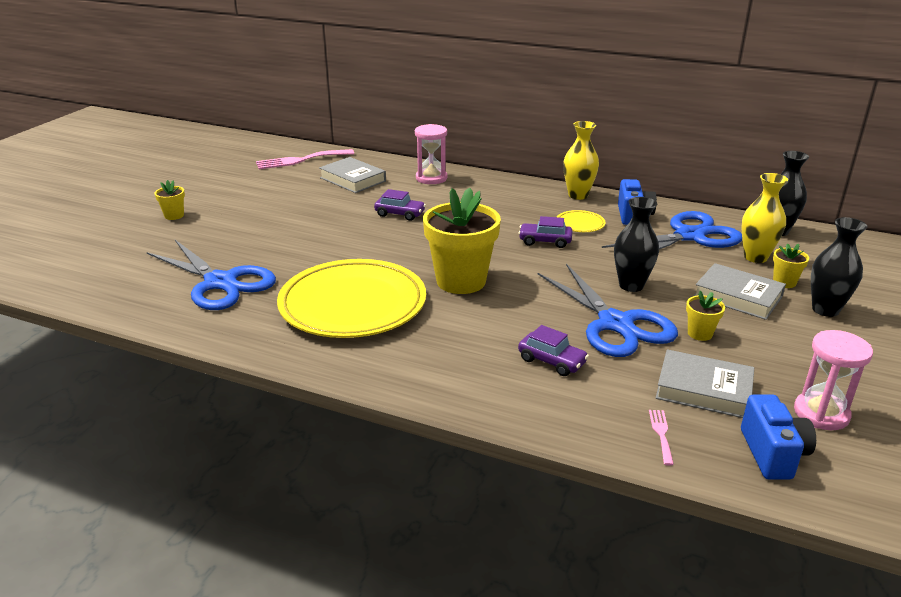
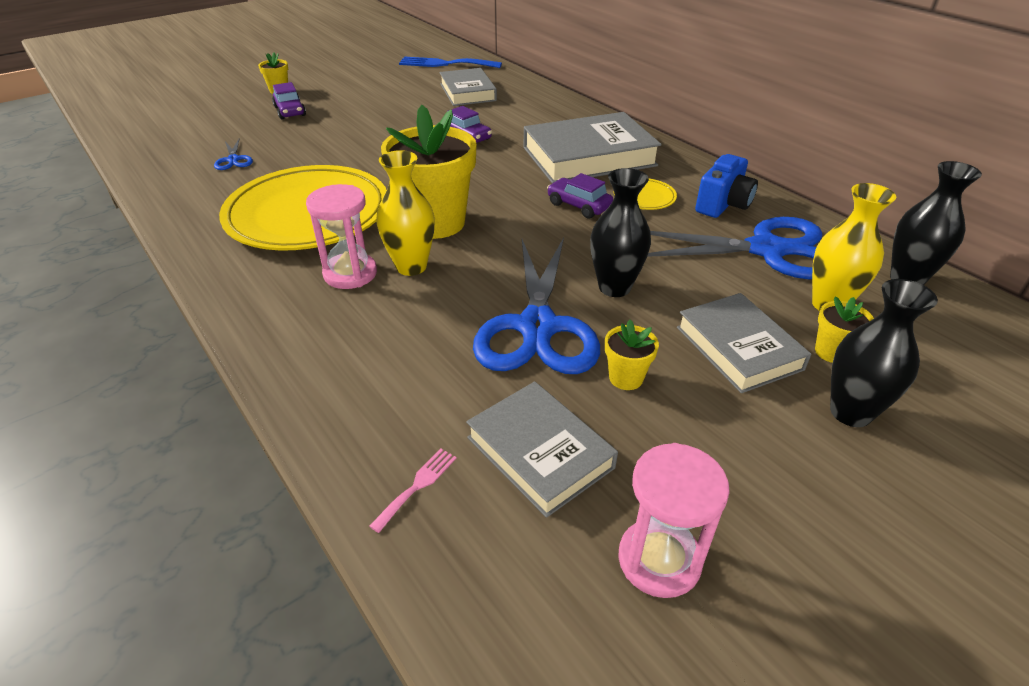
camera: 30 degrees right, 10 degrees up
(221, 282) = (233, 160): blue scissors -> blue scissors, size x0.43
(300, 160) = (445, 64): pink fork -> blue fork
(431, 178) = (544, 108): pink hourglass -> pink hourglass (350, 273)
(509, 206) = (589, 156): none -> grey book
(551, 361) = (412, 344): purple car -> purple car (290, 111)
(578, 195) = (683, 164): yellow vase -> yellow vase (411, 266)
(772, 454) = (519, 583): blue camera -> none

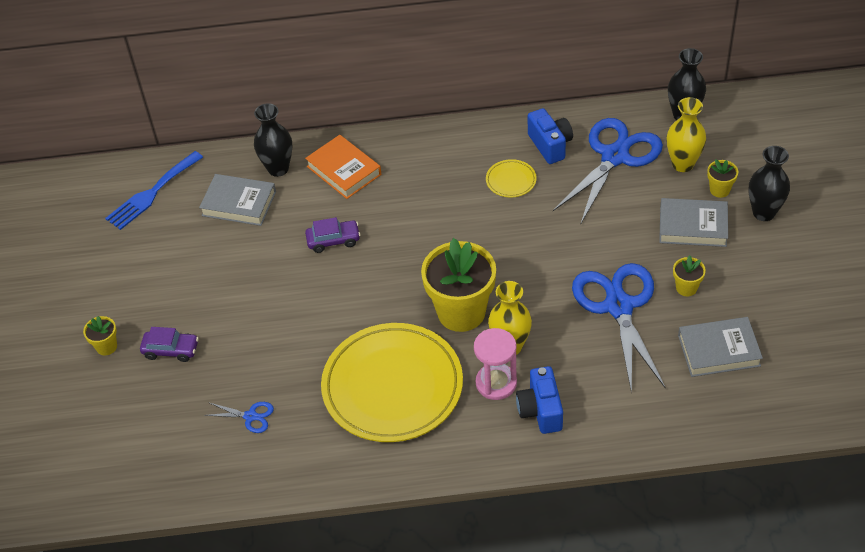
camera: 55 degrees left, 10 degrees up
(326, 318) = (540, 410): none -> blue camera
(417, 486) = (712, 410): pink fork -> none
(538, 327) = (618, 306): blue scissors -> blue scissors turned 135 degrees counterclockwise
(552, 118) = (344, 170): none -> orange book
(579, 205) = (496, 221): purple car -> none
(589, 156) = (428, 180): grey book -> none
(614, 287) = (603, 251): black vase -> black vase (278, 168)
(659, 560) = (805, 336): pink hourglass -> none

